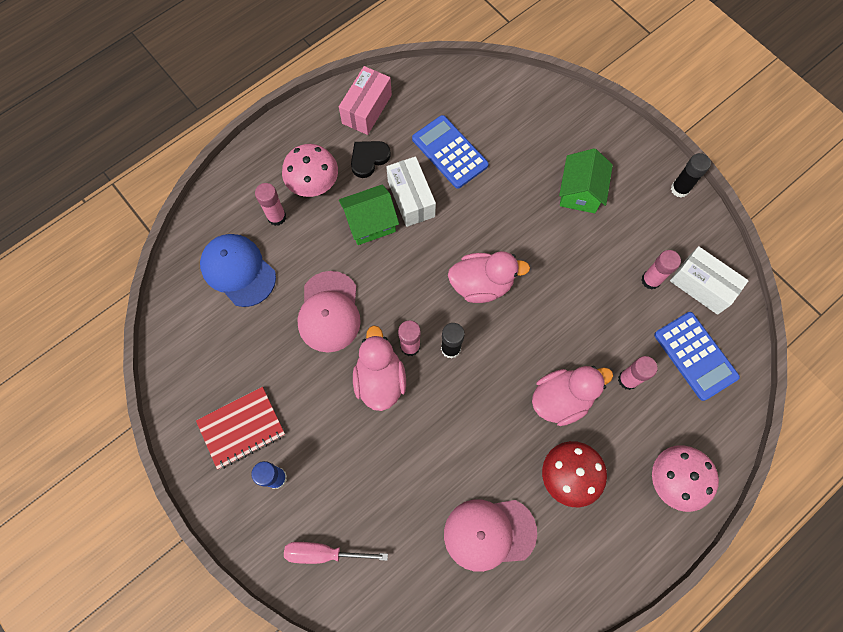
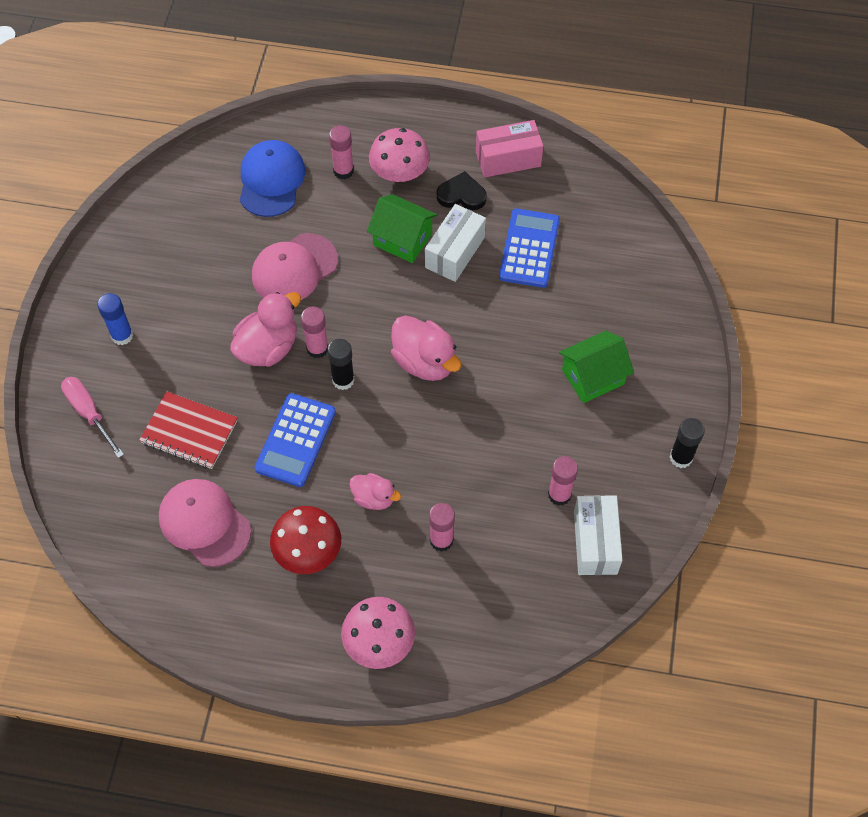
camera: 50 degrees right, 10 degrees down
(241, 428) = (142, 282): red notebook -> red notebook (189, 432)
(561, 399) = (374, 498): pink duck -> pink duck, size x0.60
(695, 356) = (517, 582): blue calculator -> blue calculator (296, 440)

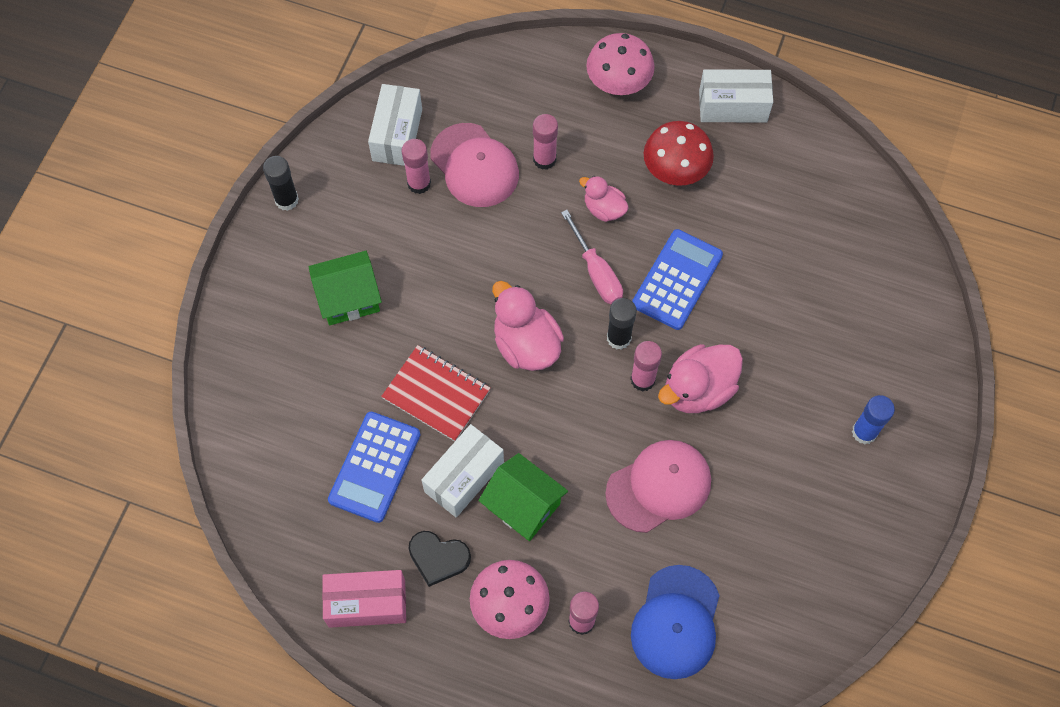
camera: 170 degrees left, 5 degrees up
(89, 413) = (898, 345): pink screwdriver -> pink screwdriver (596, 272)
(189, 432) = (789, 307): red notebook -> red notebook (436, 394)
(204, 523) = (775, 211): pink cap -> pink cap (474, 165)
(254, 633) = (733, 106): none -> white box

